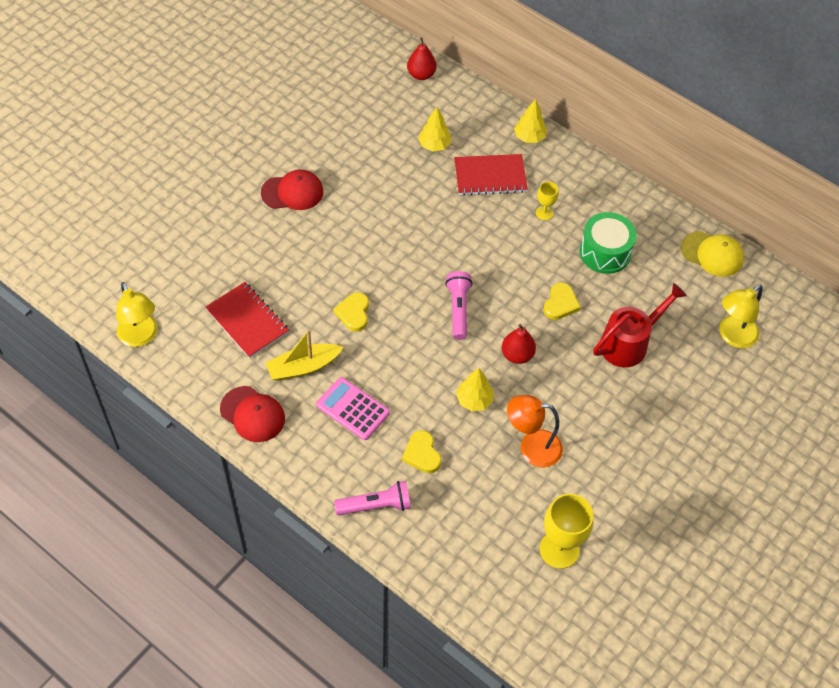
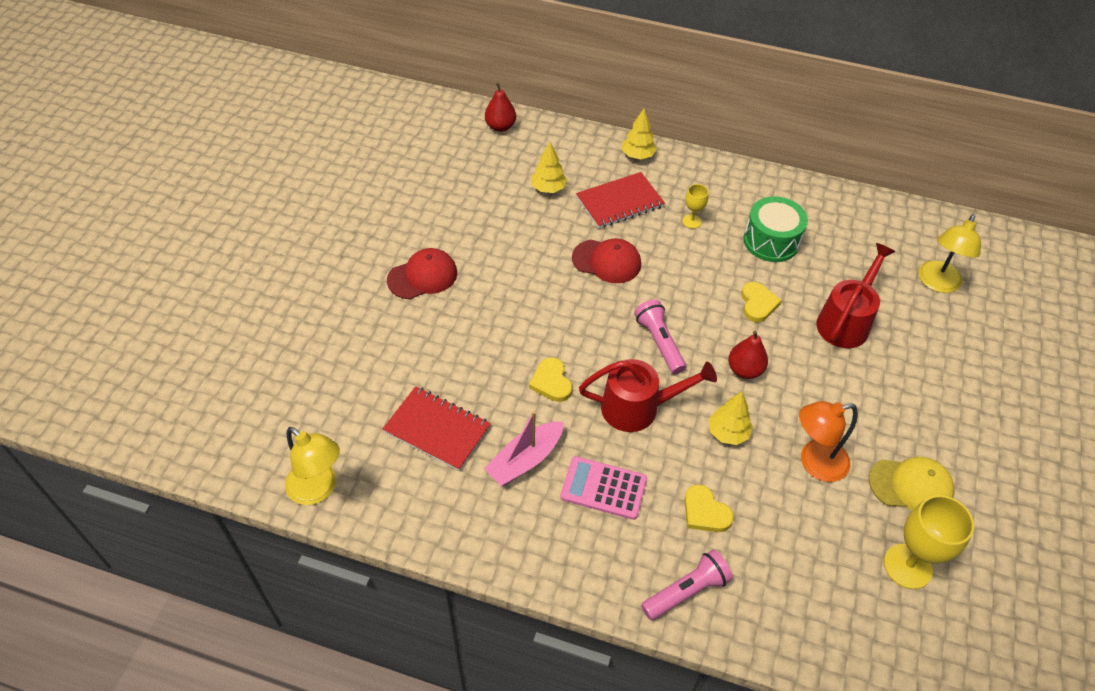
camera: 20 degrees left, 5 degrees down
(252, 414) = (493, 535): red cap -> red cap (607, 261)
(303, 367) = (525, 460): yellow boat -> pink boat
(413, 356) = (638, 407): none -> red watering can
(712, 254) = (870, 212): yellow cap -> yellow cap (911, 486)

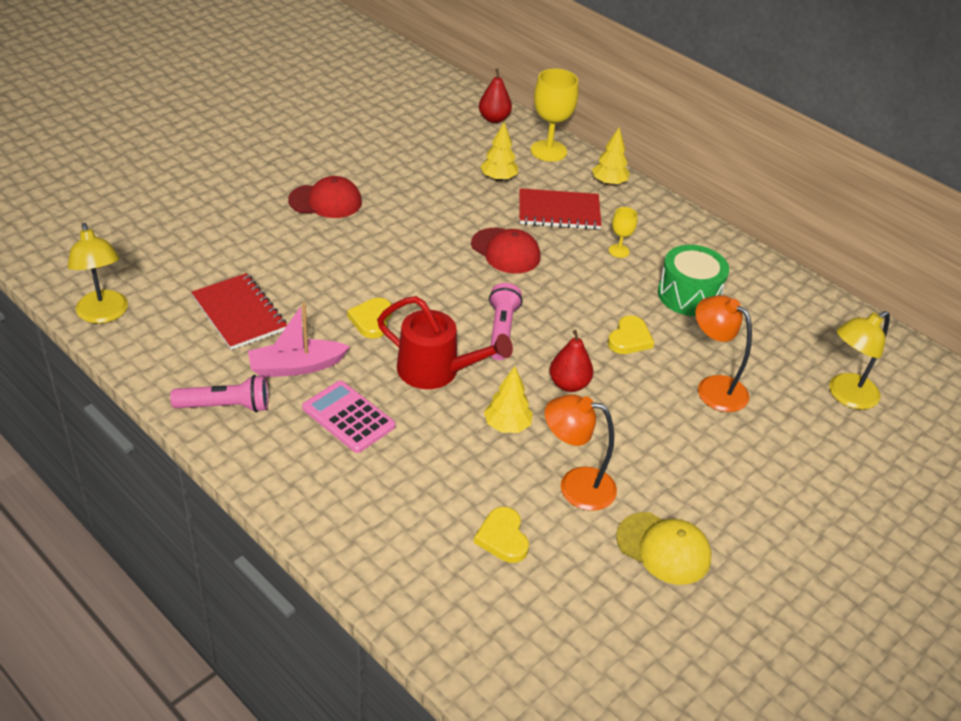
camera: 25 degrees right, 10 degrees down
(686, 591) = (355, 528): pink flashlight -> pink flashlight (225, 406)
(705, 512) = (429, 476): yellow heart -> yellow heart (502, 537)
(846, 321) = (713, 387): red watering can -> orange lamp
(907, 566) = (600, 612): yellow goblet -> yellow goblet (548, 151)

